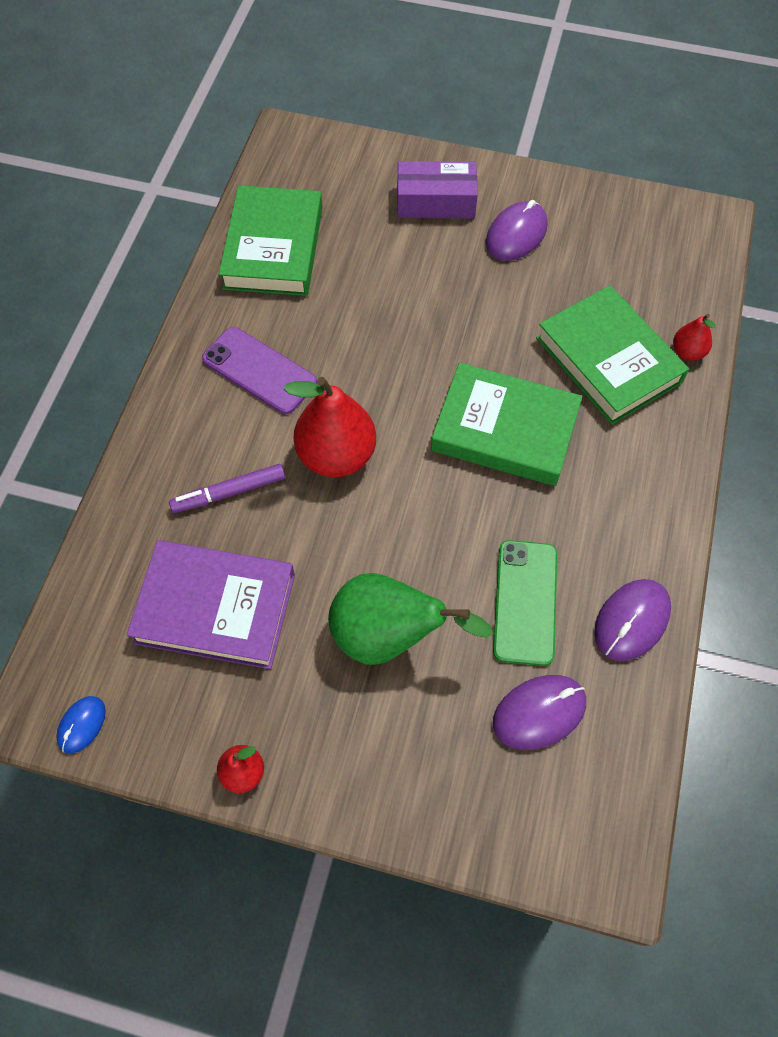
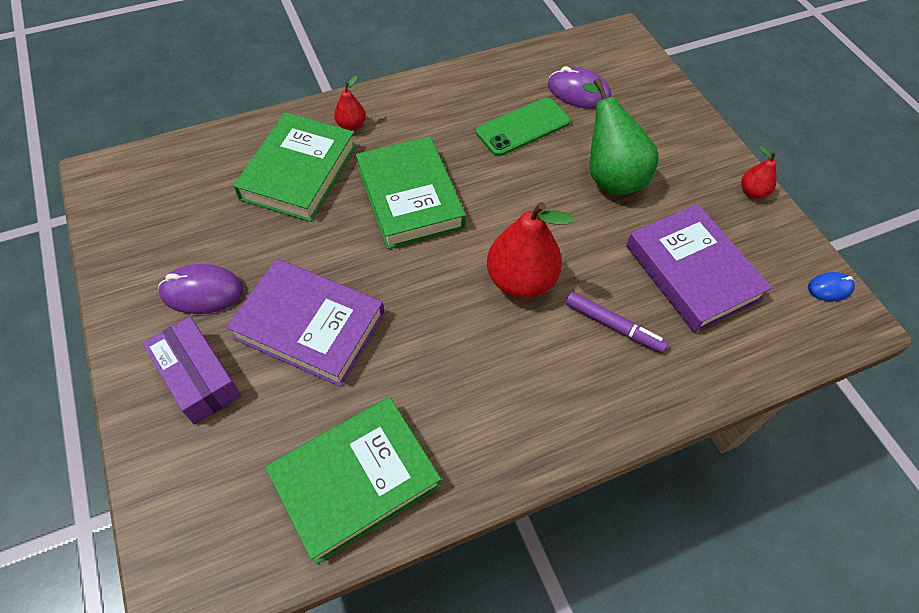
camera: 130 degrees left, 5 degrees down
(259, 370) = (497, 386): purple phone -> none
(423, 284) = (309, 326): none -> purple book
(631, 621) = (487, 80): purple mouse -> none
(687, 352) = (257, 135): red pear -> red pear (351, 125)

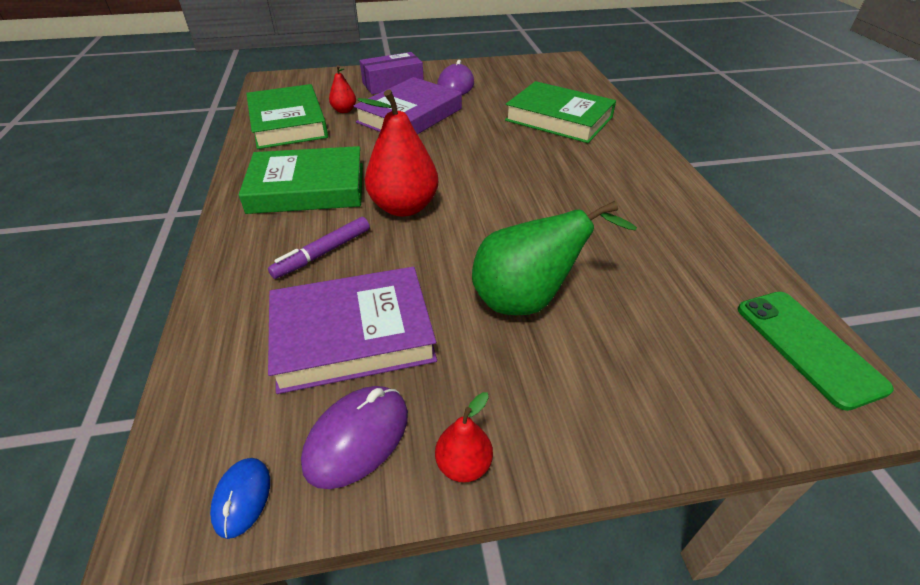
camera: 105 degrees right, 15 degrees down
(351, 125) = (615, 143): red pear -> red pear (344, 110)
(410, 197) = (520, 163): green book -> green book (307, 188)
(523, 127) = (617, 243): green phone -> green phone (808, 347)
(578, 92) = (692, 306): purple mouse -> purple mouse (357, 438)

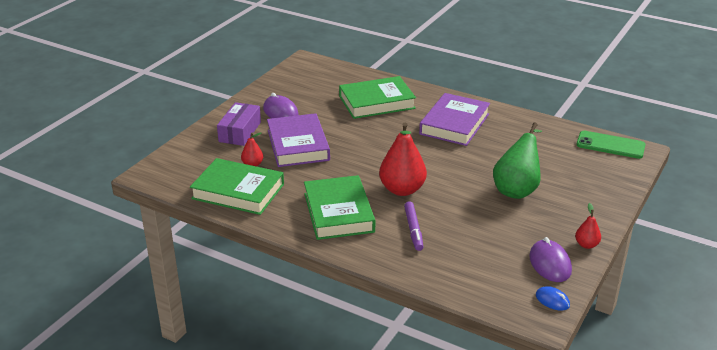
camera: 50 degrees left, 10 degrees down
(307, 188) = (338, 212): green book -> green book turned 45 degrees counterclockwise
(353, 334) = (488, 243): purple book -> purple book (454, 124)

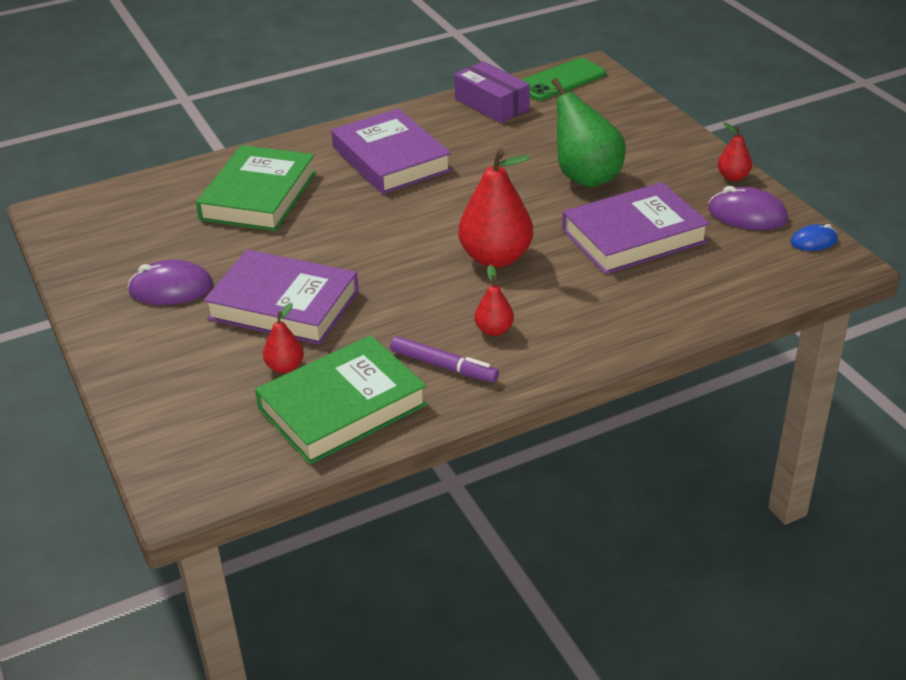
camera: 55 degrees left, 5 degrees up
(240, 132) = (176, 348): purple box -> purple box (492, 104)
(338, 212) = (494, 330): green book -> red pear
(413, 230) = (593, 283): purple marker -> purple marker (443, 366)
(476, 228) = (634, 236): none -> purple book

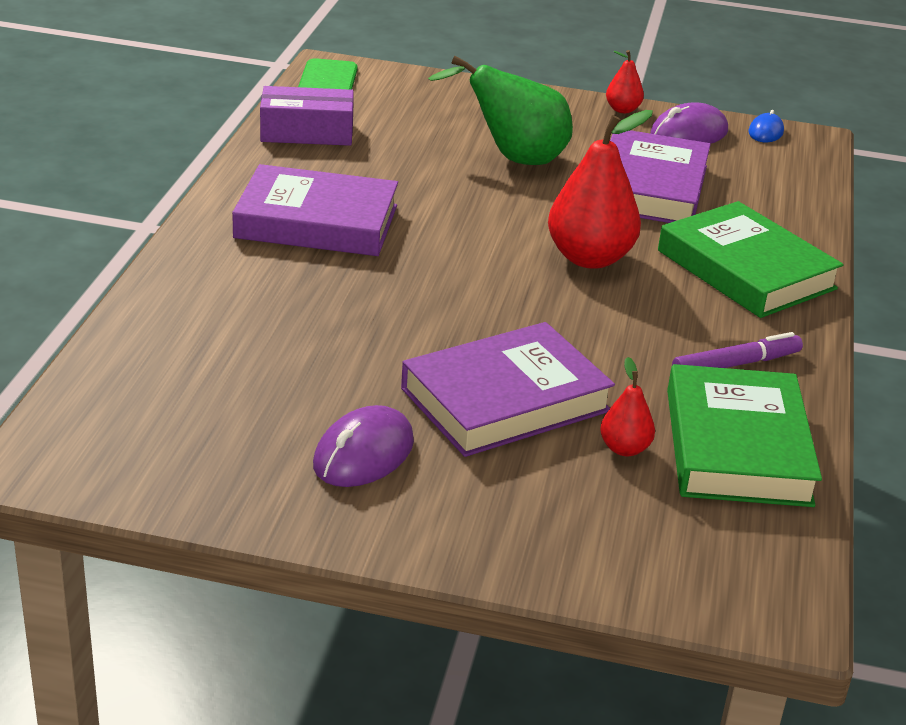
camera: 55 degrees left, 5 degrees down
(258, 196) = (256, 320): green book -> green book (746, 270)
(494, 330) = (710, 314): red pear -> none

